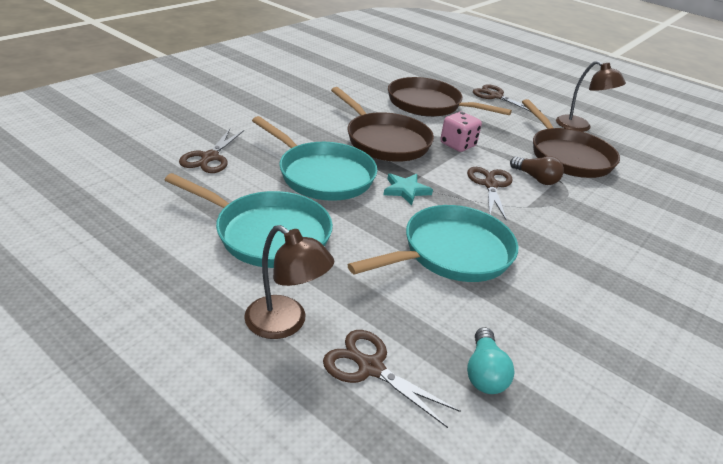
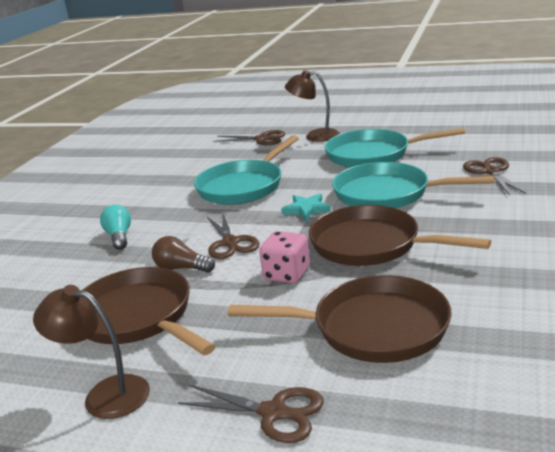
camera: 165 degrees right, 10 degrees down
(484, 373) = (204, 153): turquoise light bulb -> turquoise light bulb (119, 237)

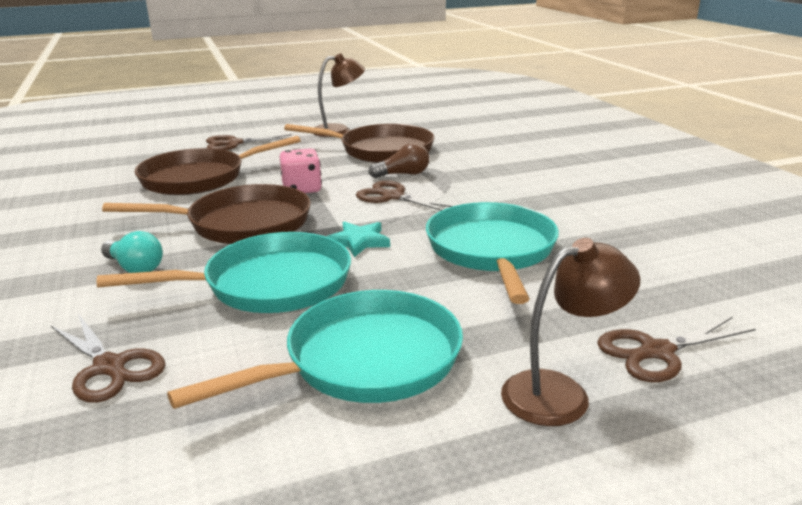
camera: 140 degrees right, 0 degrees up
(119, 237) = (514, 179): turquoise light bulb -> turquoise light bulb (135, 268)

